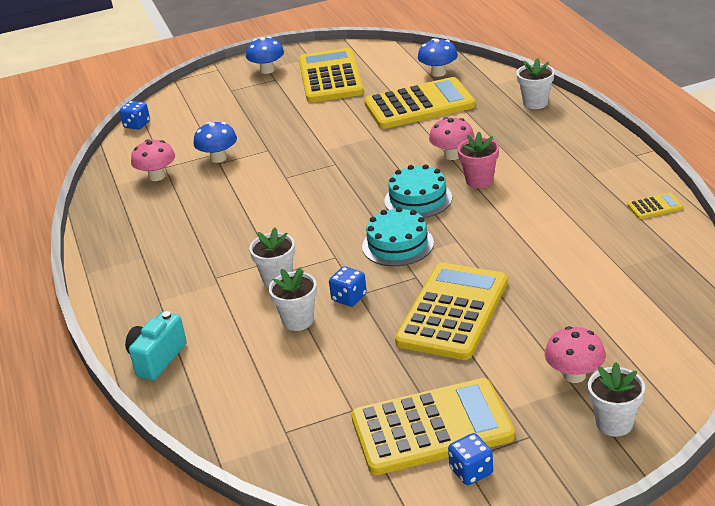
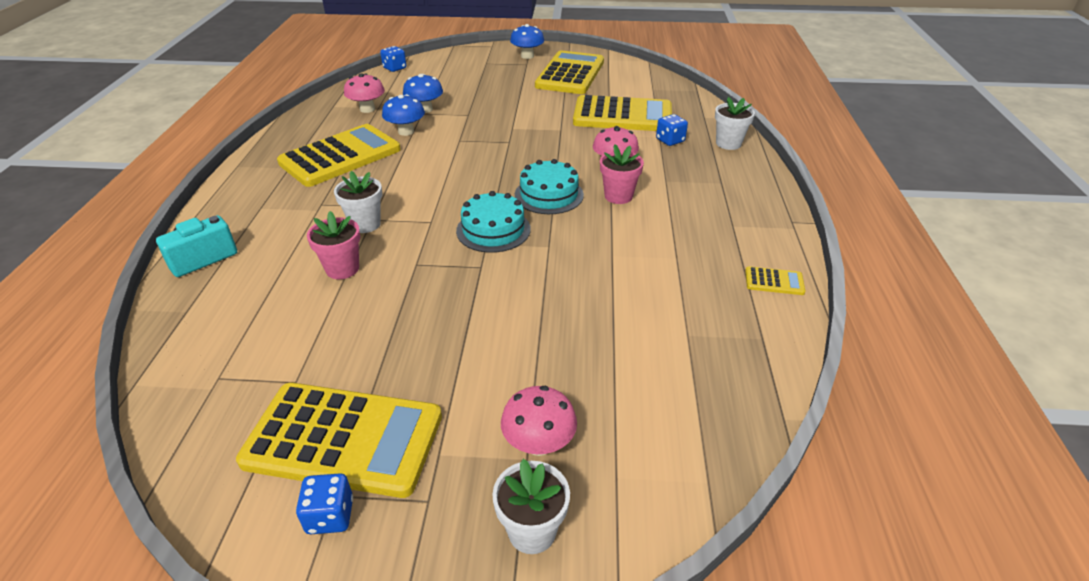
camera: 20 degrees right, 5 degrees up
(298, 320) = (342, 269): white flower pot -> pink flower pot
(349, 298) = (405, 264): blue dice -> blue dice (670, 140)
(438, 73) = (662, 95): blue mushroom -> blue mushroom (406, 132)
(452, 312) = (481, 316): yellow calculator -> yellow calculator (340, 156)

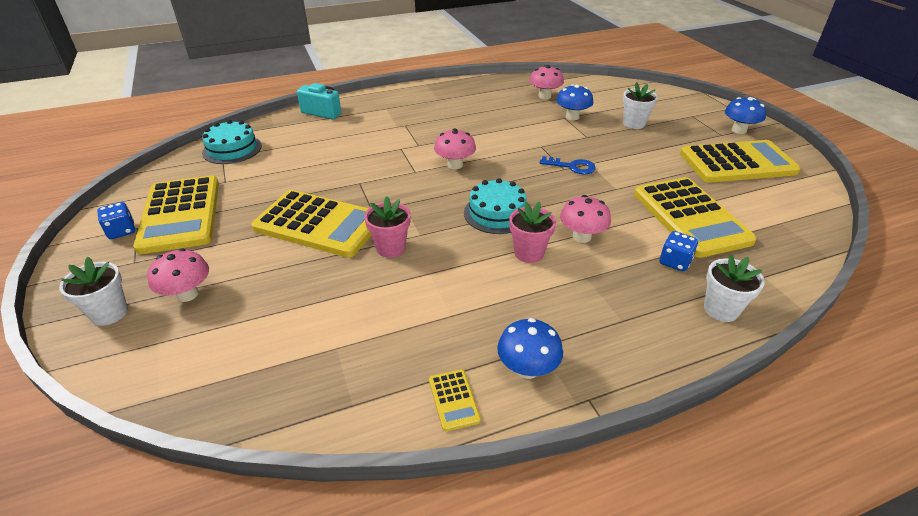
camera: 65 degrees right, 0 degrees up
(340, 156) = (469, 110): yellow calculator -> yellow calculator (319, 224)
(342, 269) = (338, 158): pink flower pot -> pink flower pot (390, 248)
(365, 224) = (393, 148): white flower pot -> white flower pot (634, 124)
(394, 68) = (622, 83): blue dice -> none
(406, 132) = (529, 121): blue mushroom -> blue mushroom (527, 369)
(443, 194) = (455, 165): none -> pink mushroom
(493, 230) = (423, 201): turquoise cake -> turquoise cake (232, 149)
(509, 137) = (572, 167): none -> blue key

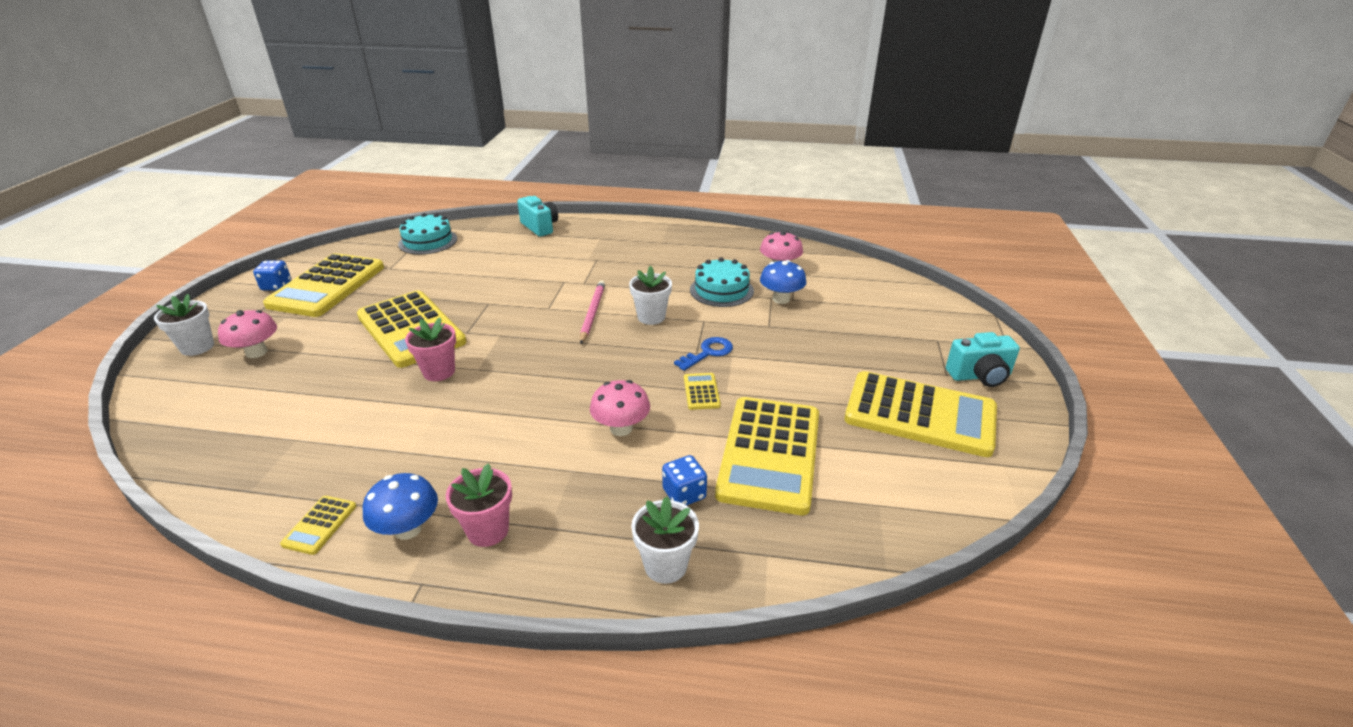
camera: 30 degrees right, 5 degrees down
(455, 165) = (592, 313): pink mushroom -> pink pencil
(497, 213) = (570, 374): turquoise cake -> turquoise cake (721, 290)
(529, 253) = (549, 424): pink flower pot -> pink flower pot (488, 530)
(572, 167) = (708, 353): blue key -> blue key turned 90 degrees counterclockwise
(601, 193) = (701, 392): none -> yellow calculator
(634, 124) = (846, 327): white flower pot -> white flower pot (651, 317)
(739, 130) = (979, 376): blue mushroom -> turquoise camera

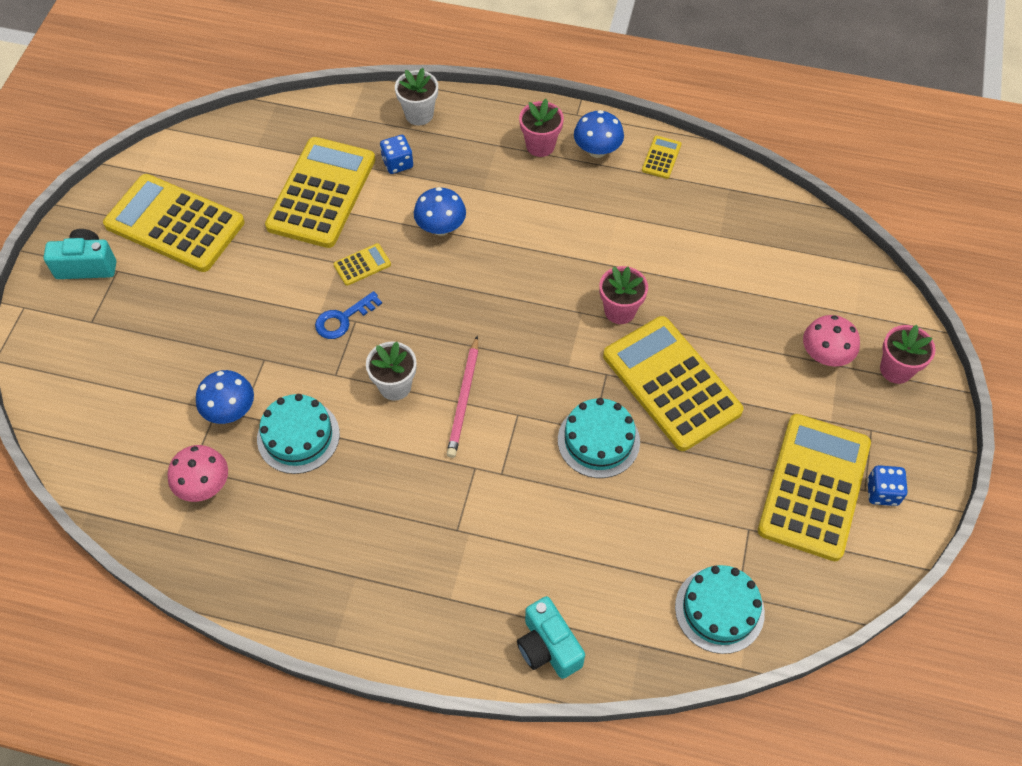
camera: 175 degrees left, 25 degrees up
(197, 347) = (896, 369): white flower pot -> pink flower pot
(485, 298) = (598, 440): none -> turquoise cake
(621, 428) = (441, 227): pink mushroom -> blue mushroom
(701, 392) = (362, 265): yellow calculator -> yellow calculator turned 120 degrees counterclockwise

